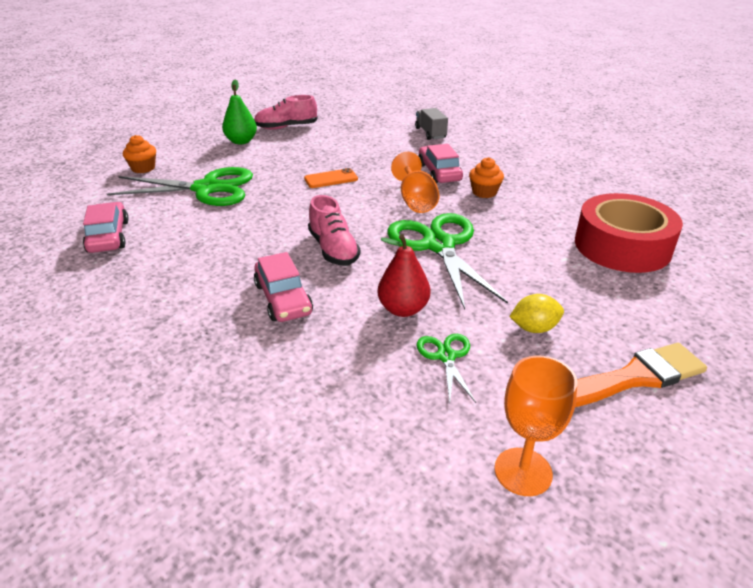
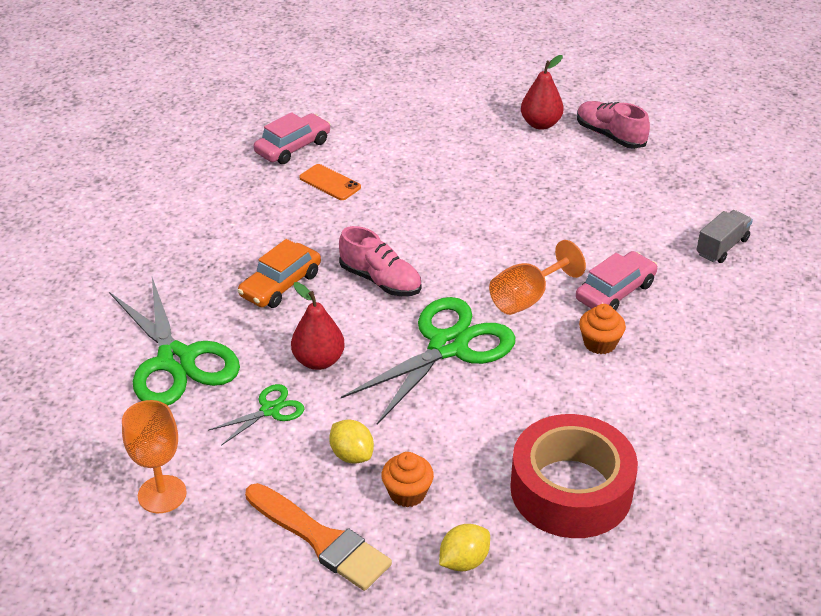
camera: 60 degrees right, 5 degrees up
(143, 168) = (421, 98): orange cupcake -> orange cupcake (407, 493)
(207, 189) = (420, 155): green scissors -> green scissors (176, 360)
(241, 141) = (540, 124): green pear -> red pear
(283, 299) = (280, 285): pink car -> orange car
(331, 179) = (518, 220): orange phone -> orange phone (330, 183)
(333, 249) = (380, 280): pink shoe -> pink shoe turned 90 degrees counterclockwise
(681, 312) = (464, 561): none -> yellow lemon

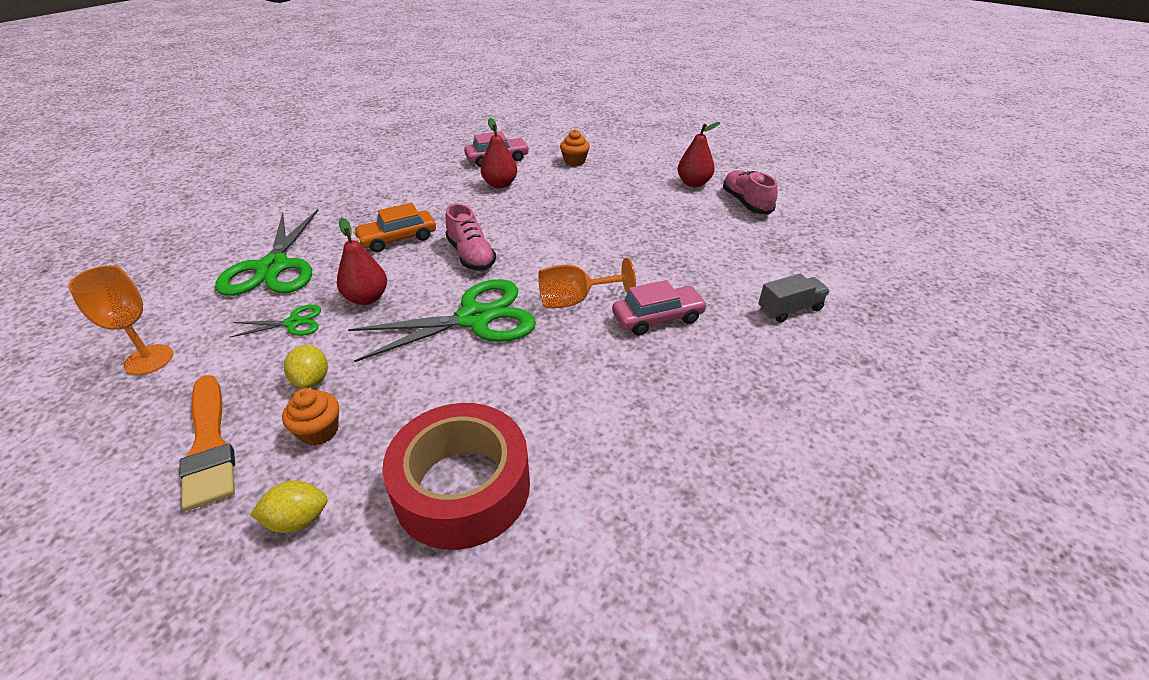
camera: 25 degrees right, 0 degrees up
(330, 183) = (500, 184): orange phone -> red pear
(599, 343) = (607, 357): orange cupcake -> orange cupcake (574, 161)

